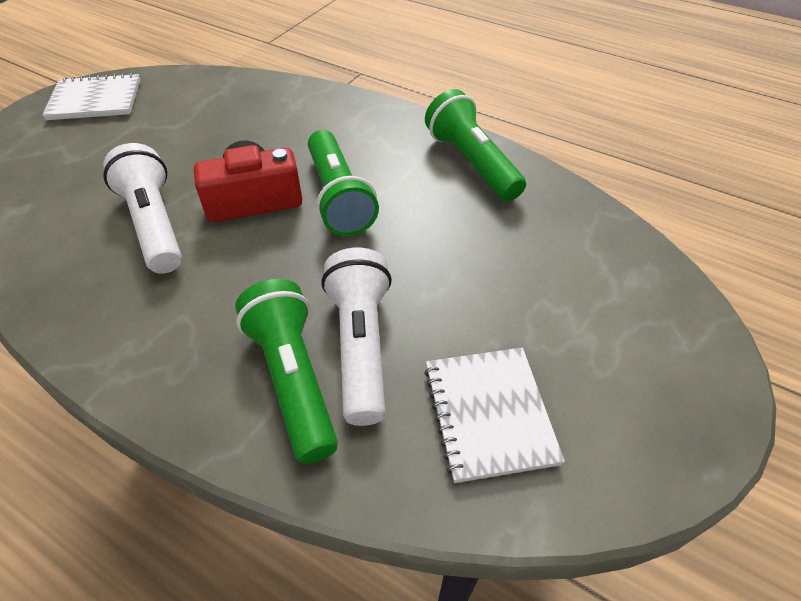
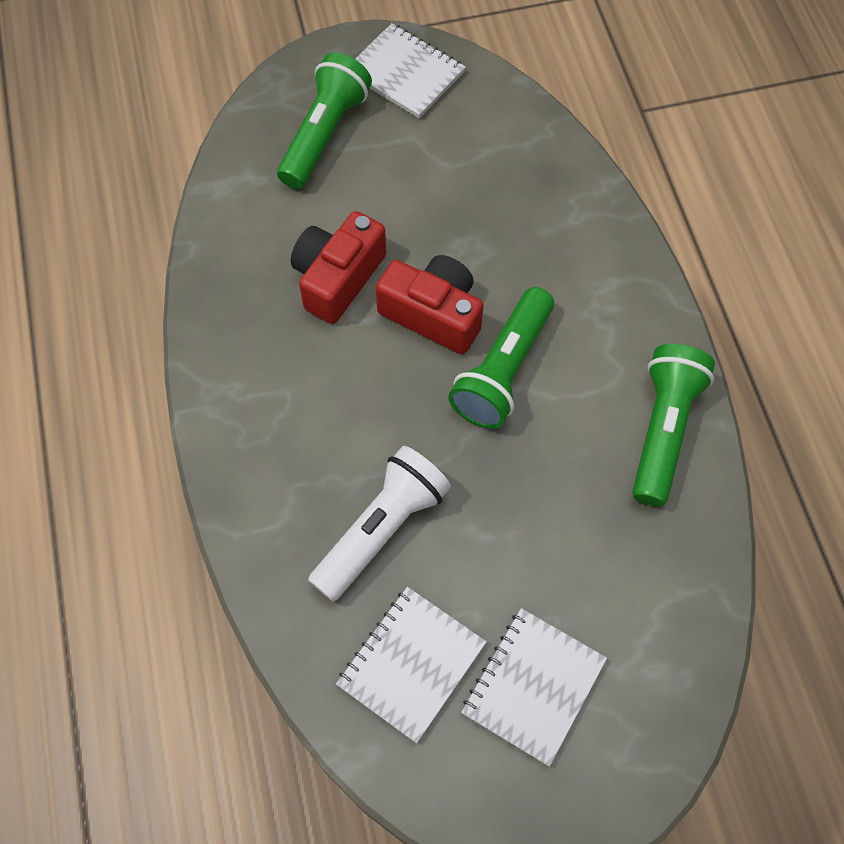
camera: 45 degrees right, 15 degrees up
(154, 224) = (338, 278): white flashlight -> red camera
(293, 378) = (313, 513): green flashlight -> green flashlight (325, 134)
(582, 351) = (533, 686): none -> white notebook

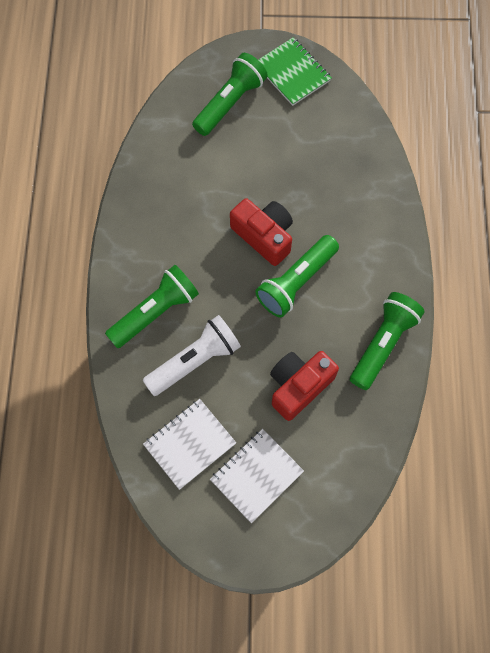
camera: 15 degrees right, 5 degrees up
(297, 469) = (156, 312): none -> green flashlight
(338, 278) = (212, 199): red camera -> red camera (299, 386)
(405, 73) = (292, 73): white notebook -> green notebook

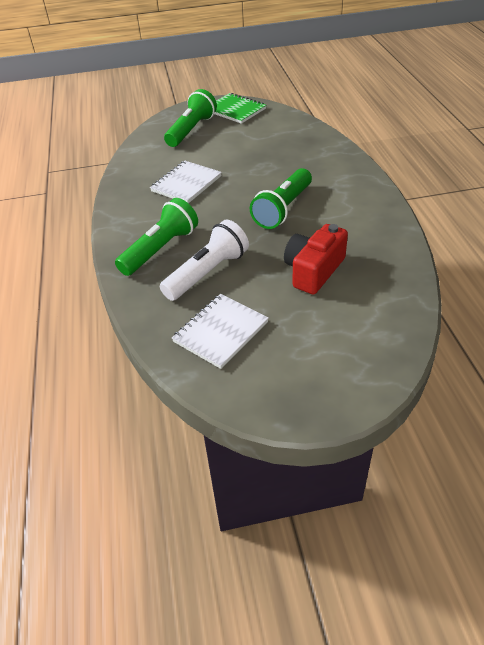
camera: 10 degrees left, 25 degrees down
(256, 476) = (298, 342): white notebook -> white notebook (186, 184)
(264, 236) = (244, 189): red camera -> none
(383, 343) = (377, 230): green flashlight -> none

